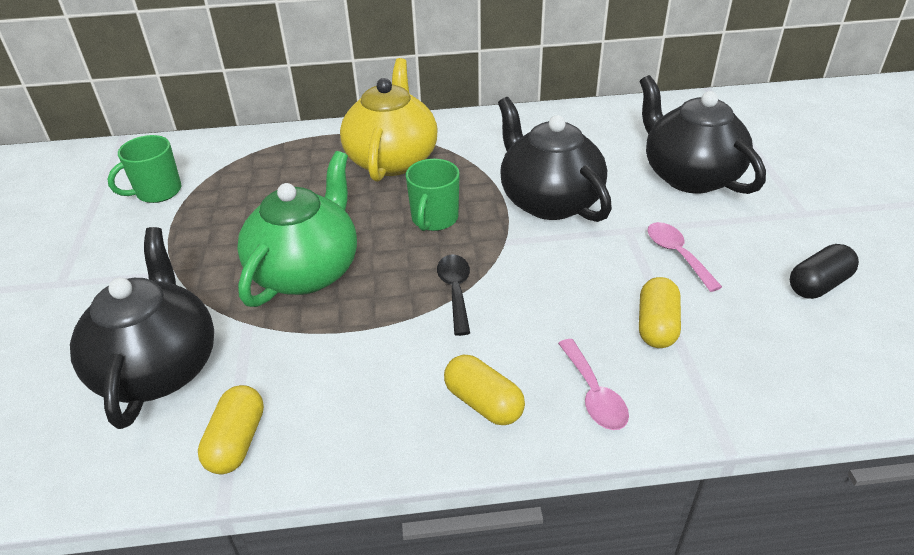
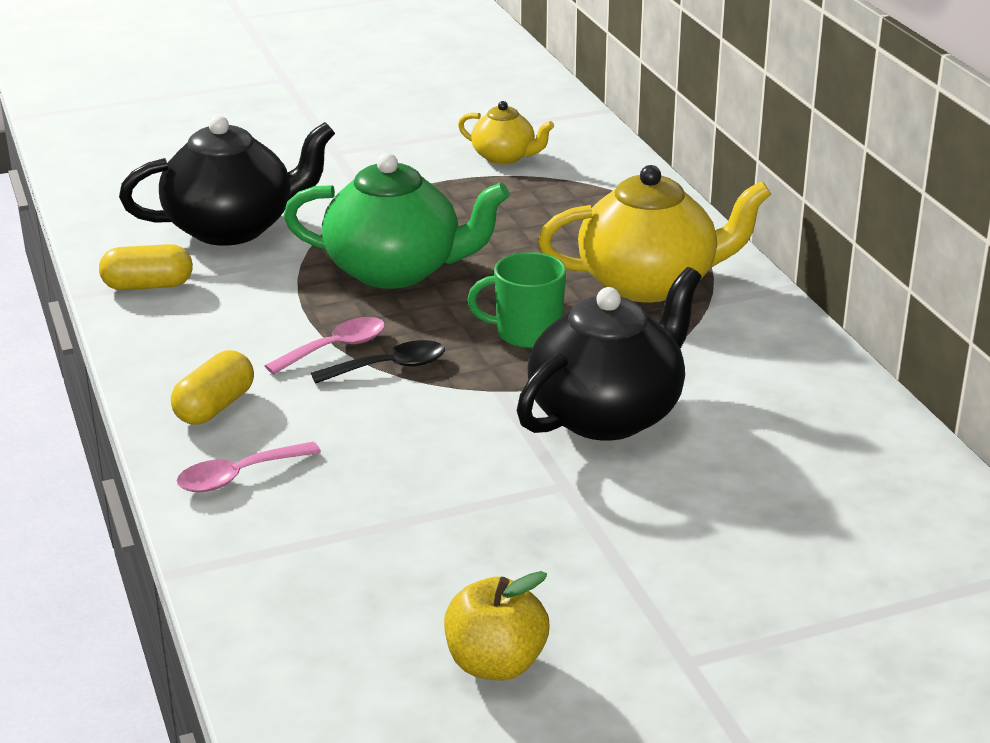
camera: 75 degrees right, 10 degrees down
(157, 192) = (504, 157): green mug -> yellow teapot
(656, 325) = (365, 516): yellow capsule -> none
(677, 254) = (522, 530): pink spoon -> pink spoon (336, 348)
(689, 176) = (742, 539): black teapot -> none
(818, 285) = (496, 664): black capsule -> yellow apple

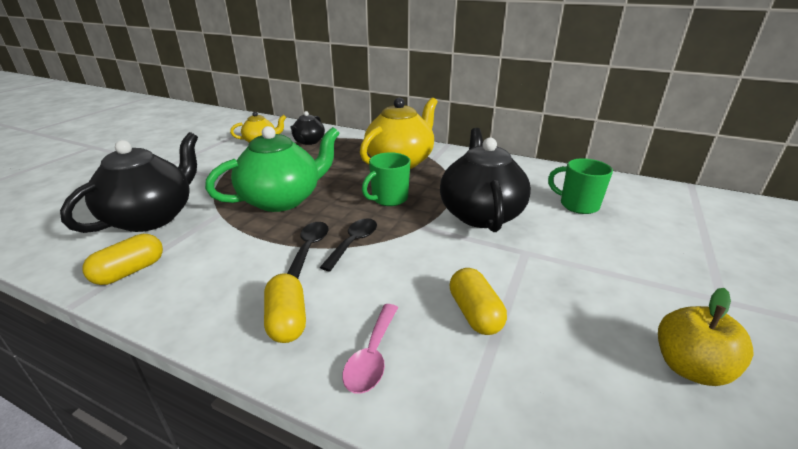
camera: 45 degrees left, 0 degrees up
(336, 348) = (309, 248): pink spoon -> black spoon
(385, 502) = (474, 313): none -> yellow capsule
(573, 185) = (309, 141): none -> black teapot
(779, 478) = (577, 205): none -> green mug

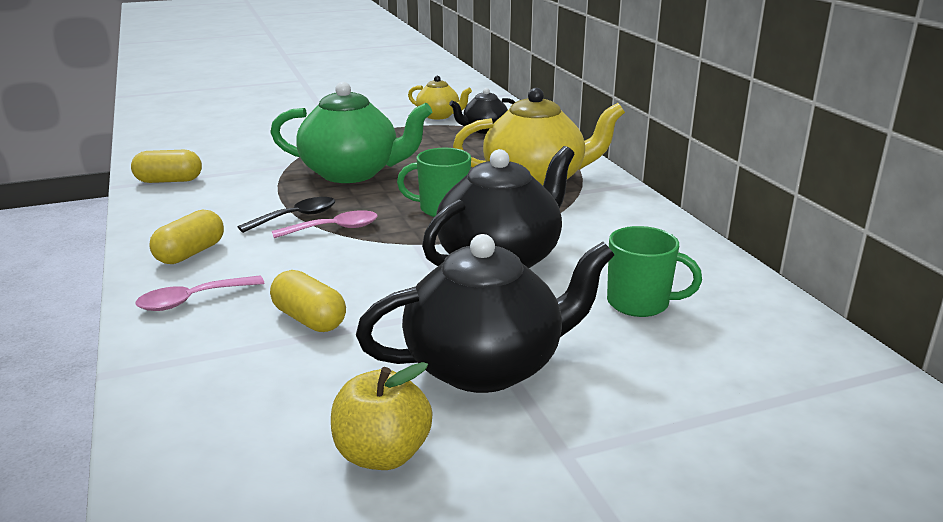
camera: 45 degrees right, 5 degrees down
(152, 217) = (242, 150): black teapot -> black teapot (486, 366)
(353, 243) = (334, 229): black spoon -> pink spoon
(474, 313) = (309, 319): yellow capsule -> yellow capsule turned 75 degrees counterclockwise
(577, 205) = (640, 303): green mug -> green mug turned 120 degrees clockwise

